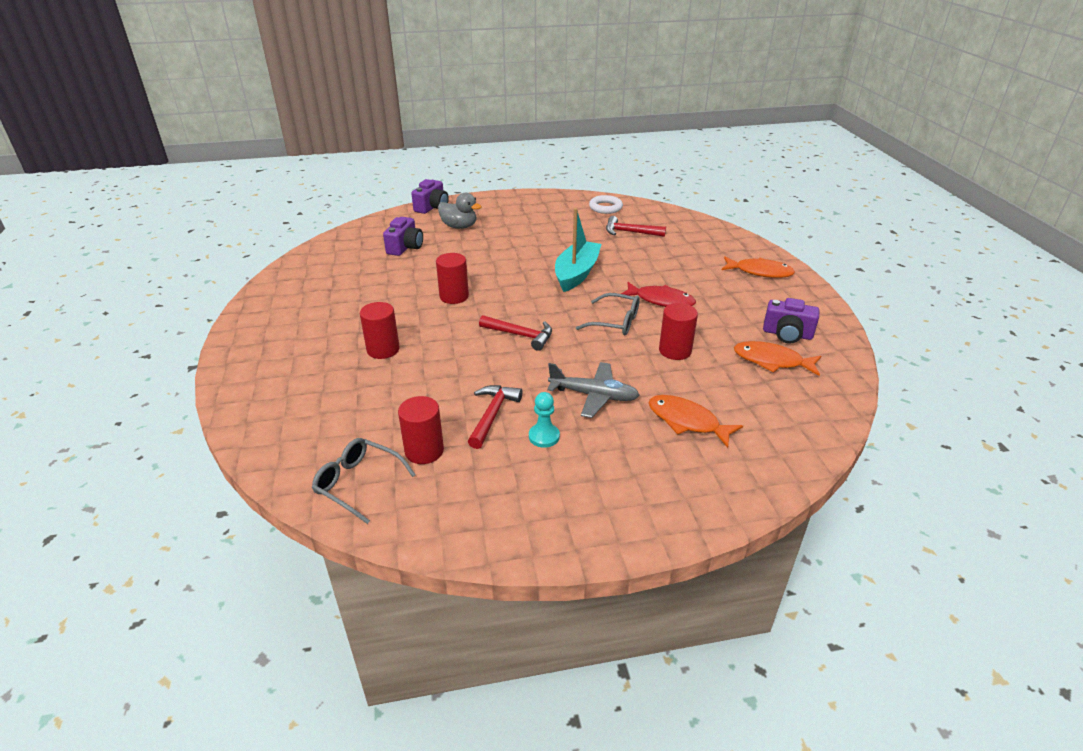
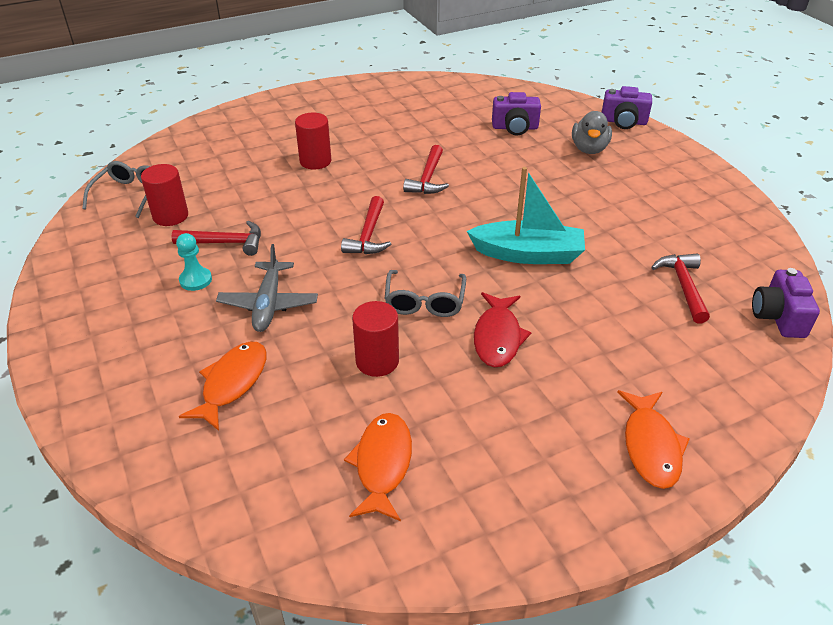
camera: 75 degrees right, 5 degrees up
(454, 296) = (428, 178): red cylinder -> red hammer
(605, 207) = (747, 253): white ring -> none
(787, 334) = (463, 483): purple camera -> purple camera (778, 317)

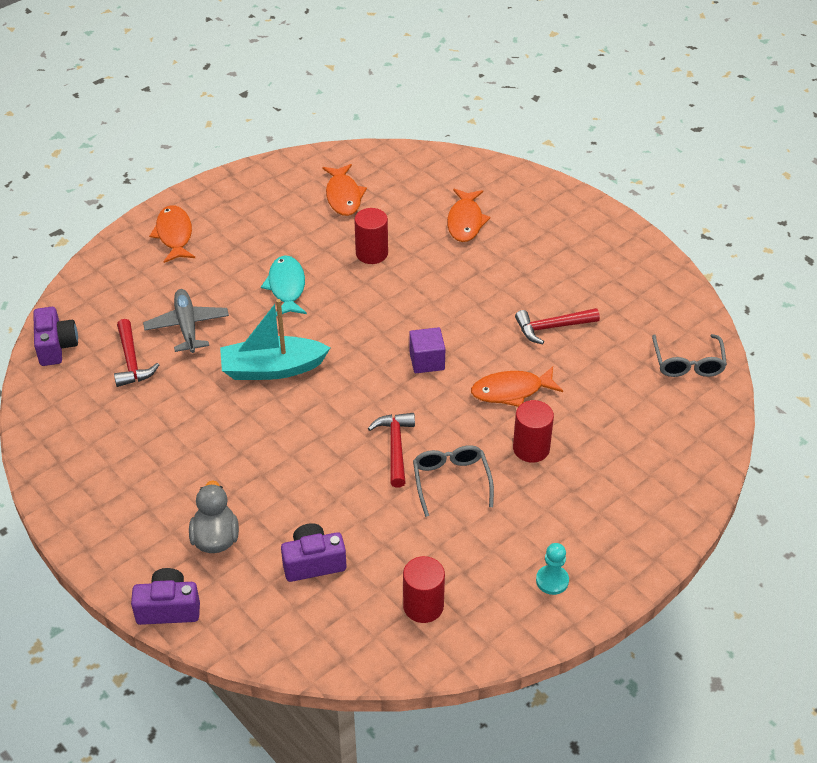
camera: 165 degrees right, 5 degrees up
(170, 216) = (625, 346): red cylinder -> red cylinder (423, 606)
(195, 280) = (550, 288): turquoise pawn -> turquoise pawn (552, 581)
(269, 304) = (476, 280): grey plane -> grey plane (187, 326)
(304, 200) = (511, 391): none -> orange fish
(368, 235) = (427, 361): red hammer -> purple cube
(425, 302) = (352, 305): grey glasses -> grey glasses (451, 481)
(497, 337) = (286, 287): red fish -> turquoise fish

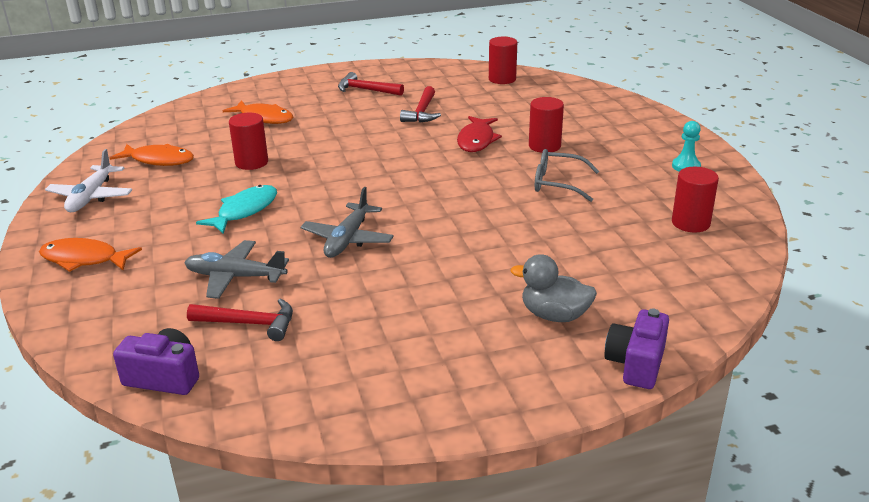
camera: 65 degrees left, 15 degrees down
(263, 190) = (91, 197): none -> white plane
(272, 368) = (348, 239): turquoise boat -> grey plane
(286, 287) = (244, 211): turquoise fish -> turquoise fish turned 105 degrees clockwise
(313, 562) = (615, 265): purple camera -> none
(395, 447) = (501, 199): red hammer -> red hammer (366, 90)
(427, 361) = (411, 166): purple cube -> none
(511, 391) = (476, 140): orange fish -> red fish
(688, 363) = (502, 79): grey glasses -> red cylinder

